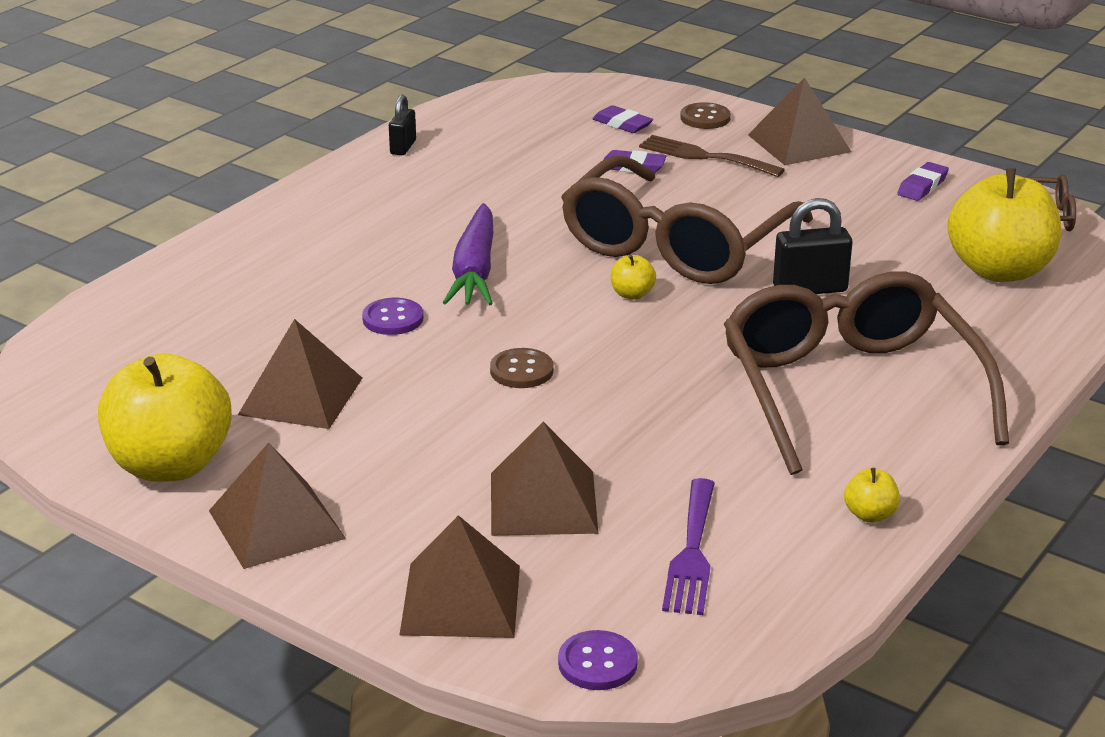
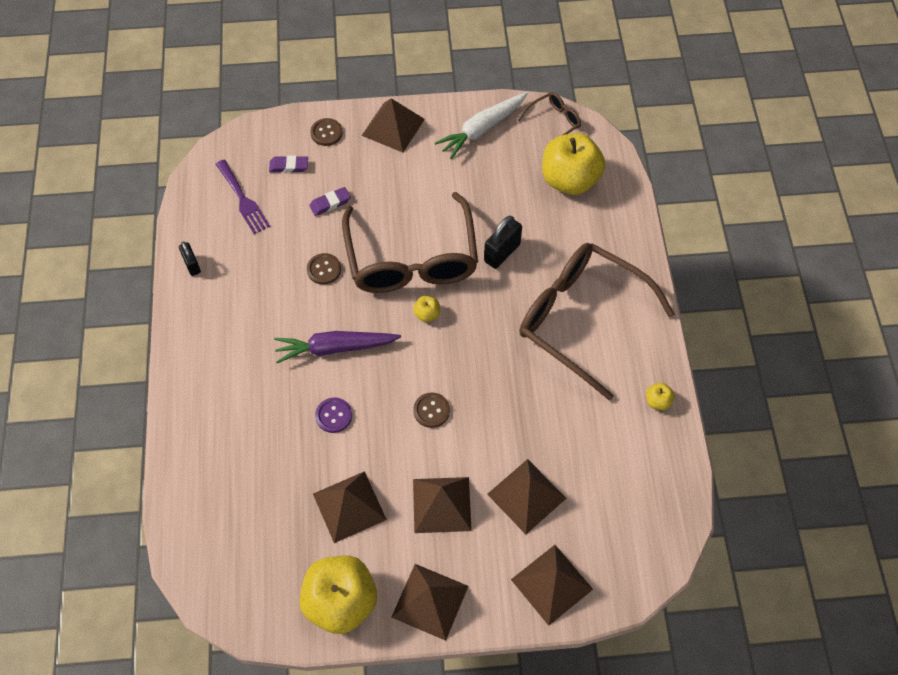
camera: 40 degrees left, 30 degrees up
(417, 452) = (441, 504): none -> brown pyramid
(474, 270) = (335, 348): purple carrot -> purple carrot turned 120 degrees clockwise
(551, 209) = (324, 269): none -> brown button
(597, 663) = (637, 577): purple button -> none
(692, 553) = (613, 481): purple fork -> purple fork (243, 200)
(704, 156) = (357, 170): brown fork -> none
(922, 186) = (482, 129): purple eraser -> white carrot

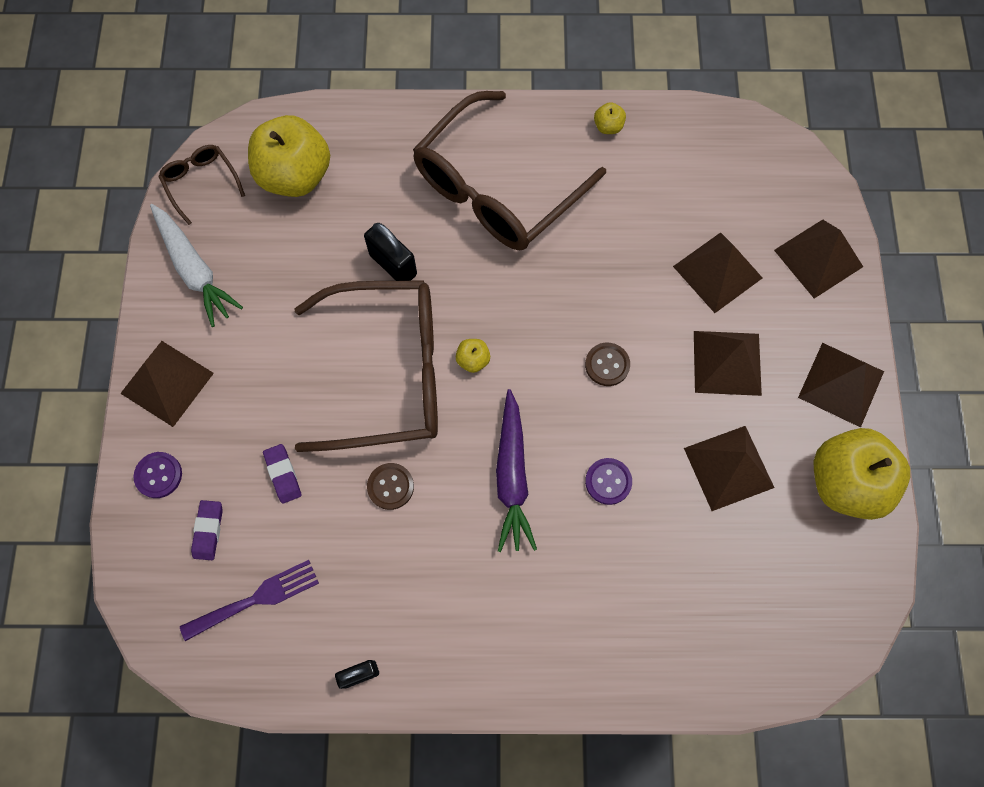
camera: 85 degrees left, 10 degrees up
(326, 133) = (158, 475): brown button -> purple button

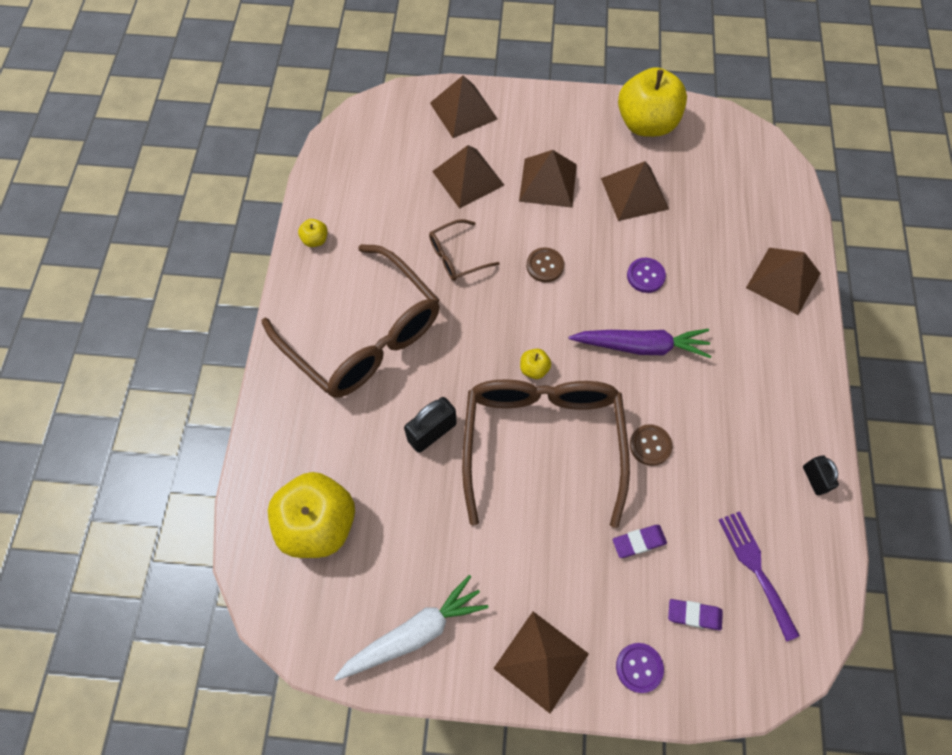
camera: 85 degrees left, 5 degrees down
(201, 183) = (310, 627): brown glasses -> brown glasses (457, 256)
(841, 384) = (569, 114): brown pyramid -> brown pyramid (783, 280)

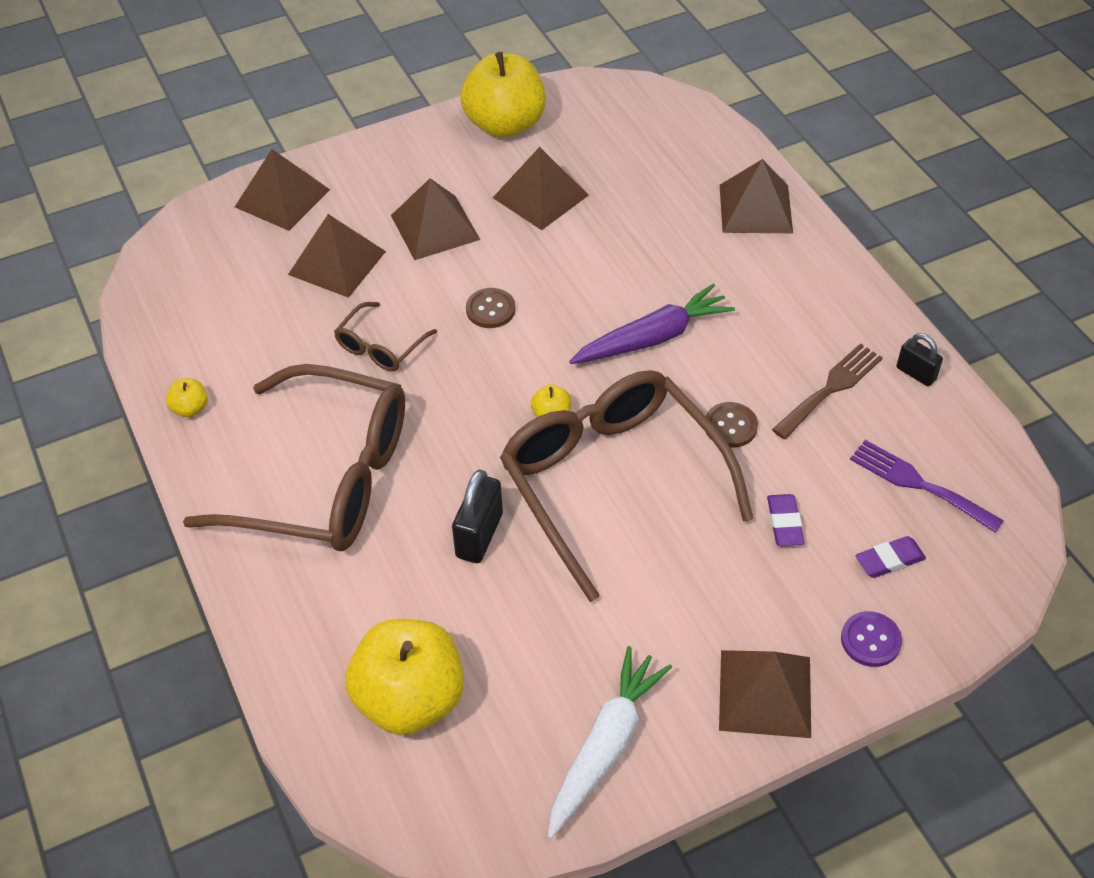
camera: 30 degrees left, 15 degrees down
(638, 542) = (784, 523): purple eraser -> purple eraser turned 45 degrees counterclockwise
(645, 276) = (609, 269): purple button -> none
(742, 456) = (831, 388): none -> brown fork

